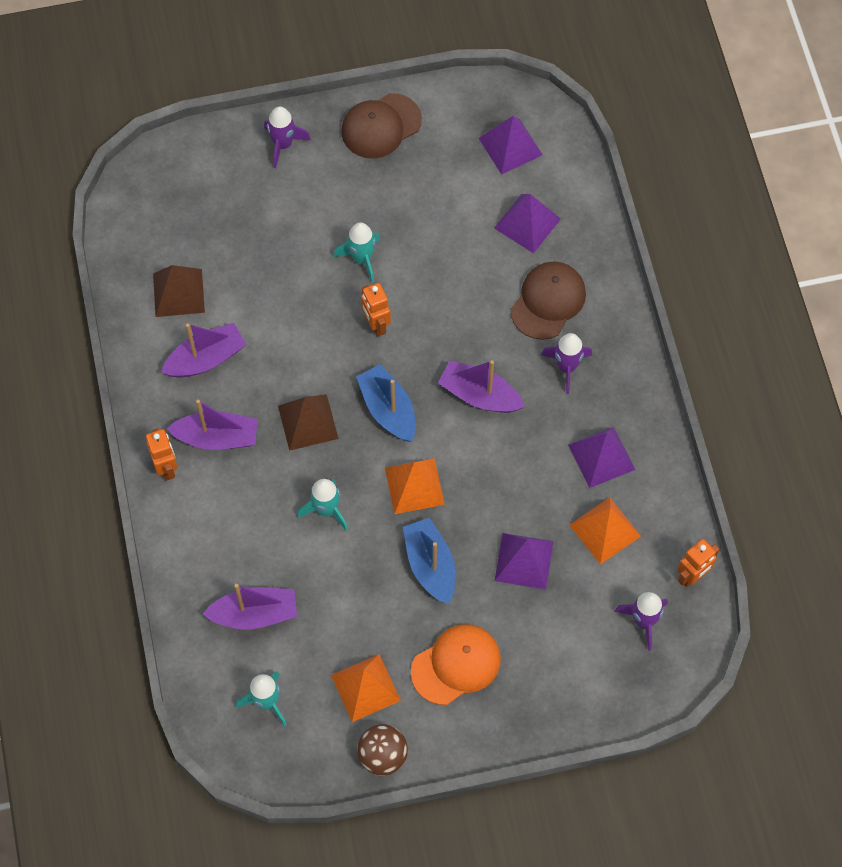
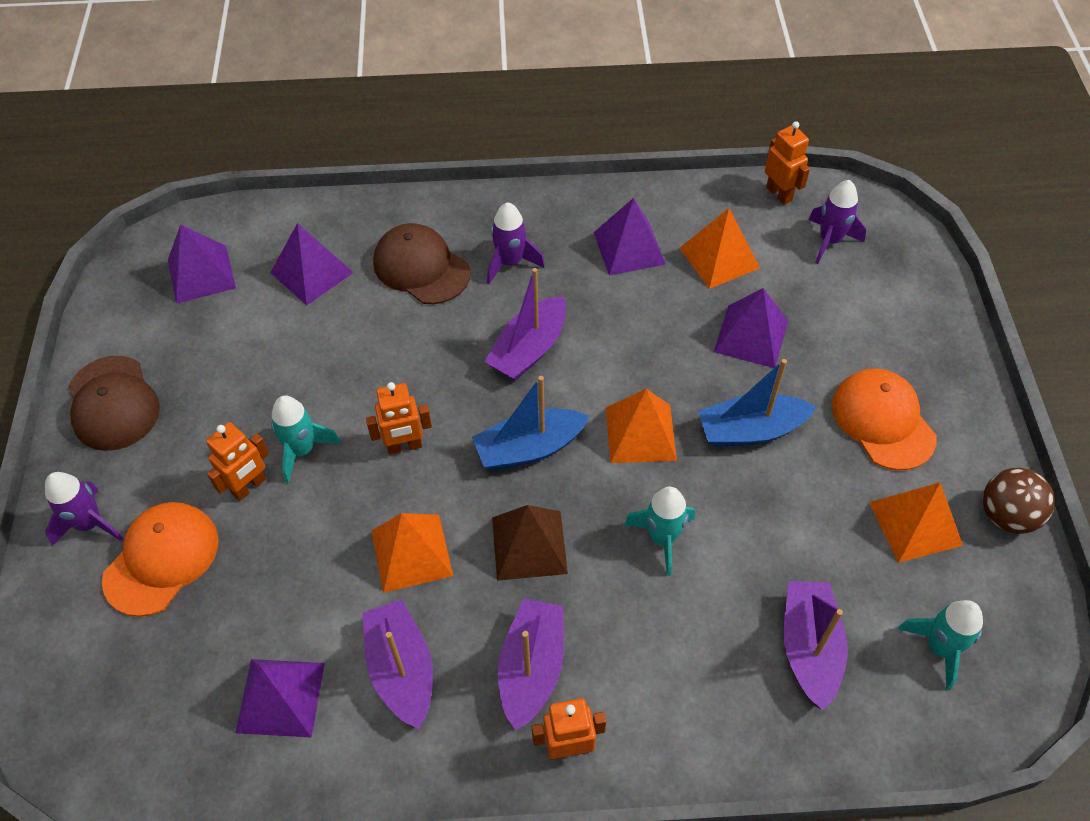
camera: 80 degrees left, 10 degrees down
(178, 292) = (280, 697): brown pyramid -> purple pyramid
(263, 196) = (161, 559): none -> orange cap
(291, 347) = (411, 553): none -> orange pyramid
(326, 233) = (249, 487): none -> orange robot

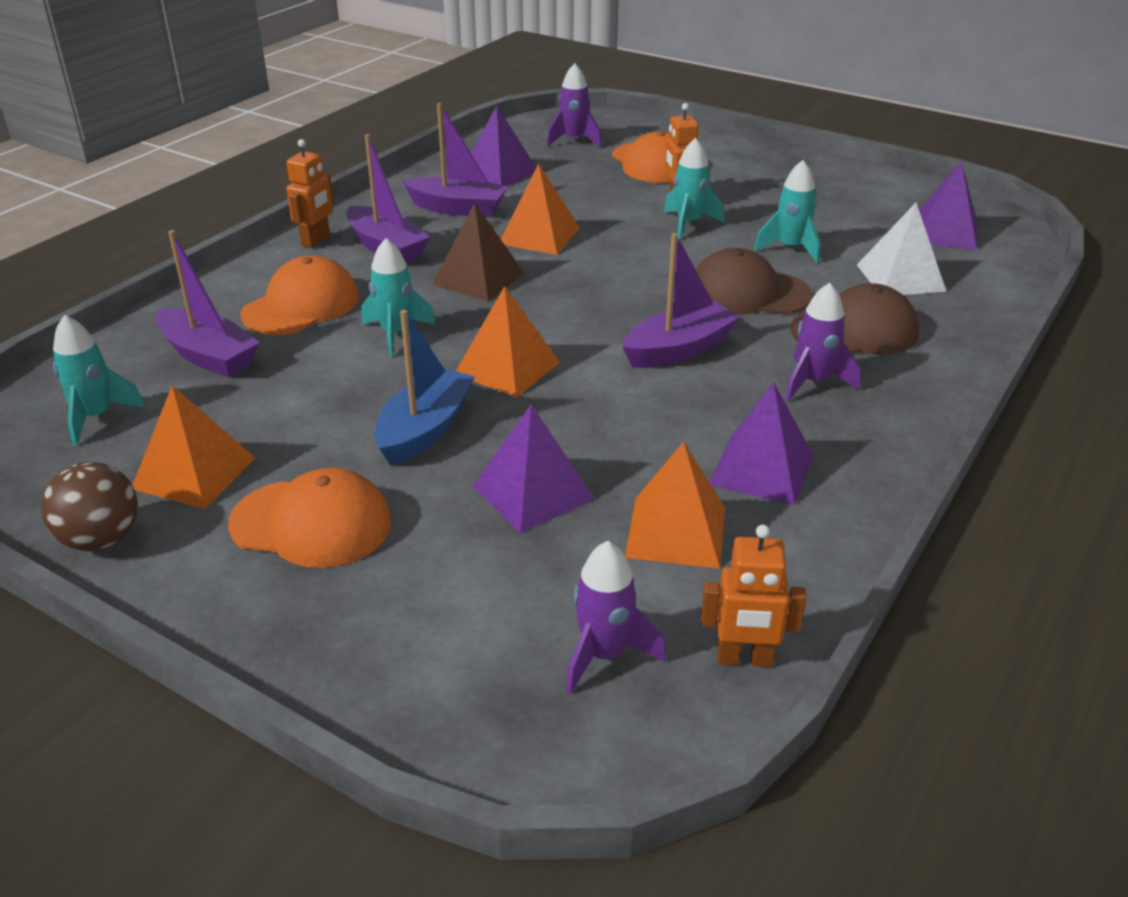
camera: 125 degrees right, 20 degrees down
(90, 524) = (713, 150): purple rocket -> purple rocket (574, 140)
(113, 403) = (820, 175): brown cap -> brown cap (749, 293)
(304, 357) = (791, 248): none -> turquoise rocket
(311, 272) = (900, 277): purple pyramid -> white pyramid
(404, 446) = (640, 261): orange robot -> none
(529, 349) = (678, 349): purple boat -> purple boat turned 75 degrees clockwise
(529, 448) = (566, 310): blue boat -> none
(684, 648) = (301, 305): none -> orange cap

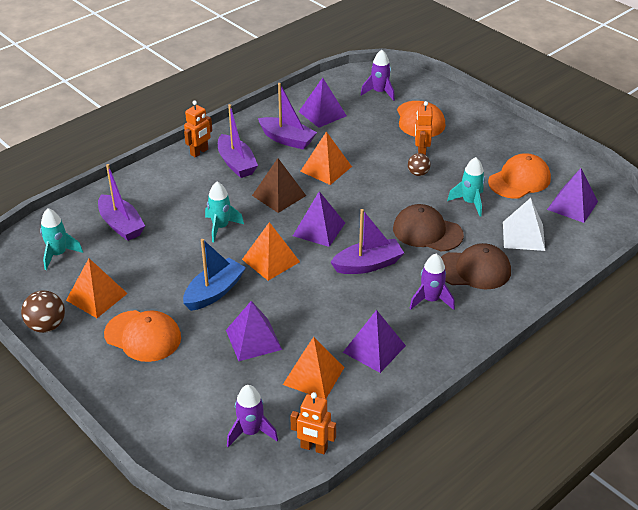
camera: 15 degrees right, 5 degrees up
(301, 305) = (177, 198): orange cap -> orange cap (519, 180)
(569, 313) = (319, 229): none -> purple pyramid
(689, 224) = (418, 173): turquoise rocket -> brown ball

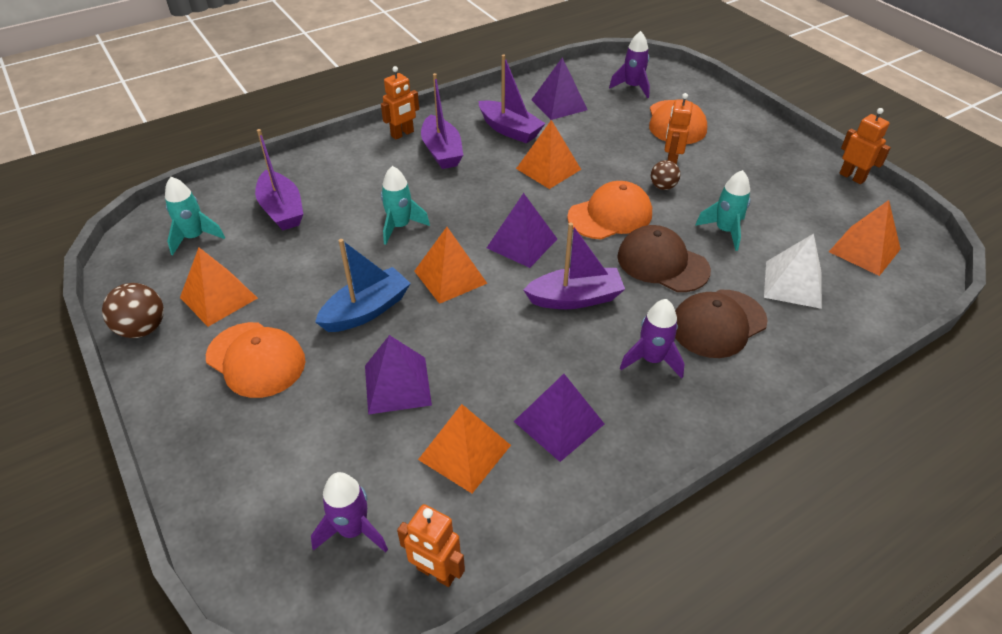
camera: 10 degrees right, 5 degrees up
(279, 195) = (482, 195): brown pyramid -> none
(474, 270) = (718, 323): brown cap -> brown cap turned 135 degrees clockwise
(519, 180) = (794, 209): orange cap -> orange cap (610, 215)
(560, 150) = (852, 177): none -> orange robot
(572, 205) = (864, 250): purple pyramid -> orange pyramid

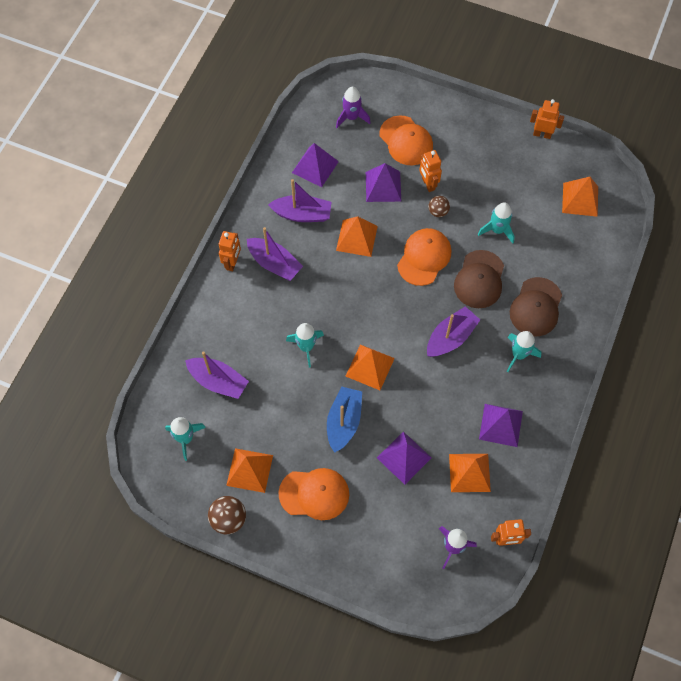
camera: 35 degrees left, 20 degrees up
(522, 243) = (390, 314): purple pyramid -> purple pyramid (383, 186)
(651, 360) = (518, 355): purple rocket -> turquoise rocket
(662, 263) = (479, 279): brown cap -> brown cap turned 75 degrees counterclockwise
(793, 284) = (557, 251): white pyramid -> none

